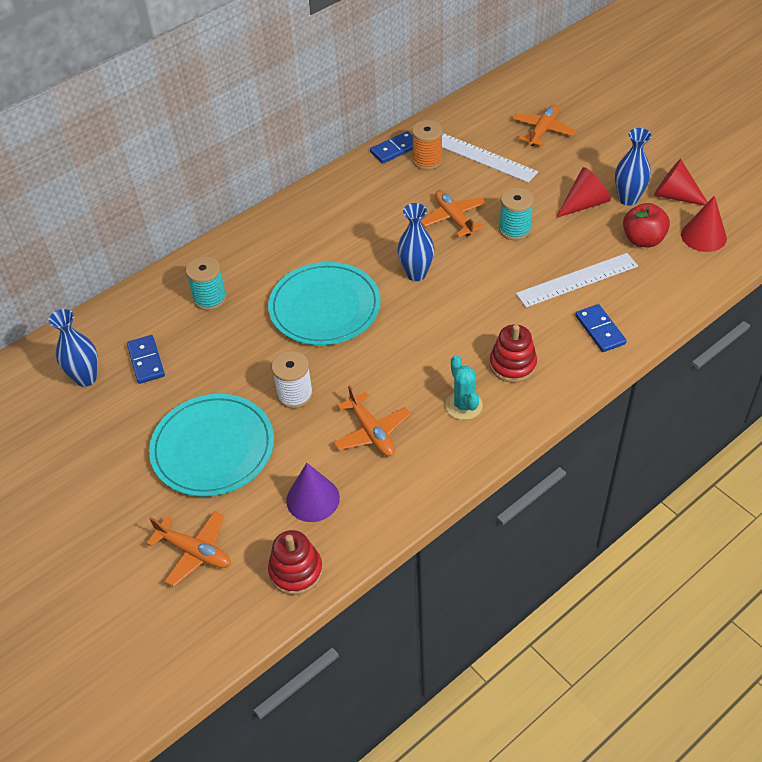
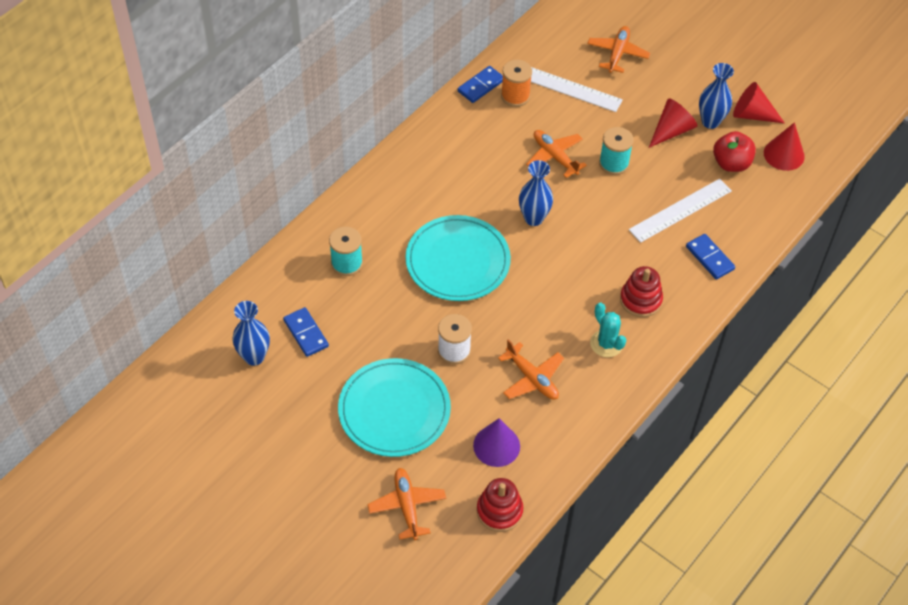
camera: 15 degrees left, 5 degrees up
(194, 552) = (407, 506): orange plane -> orange plane turned 120 degrees counterclockwise

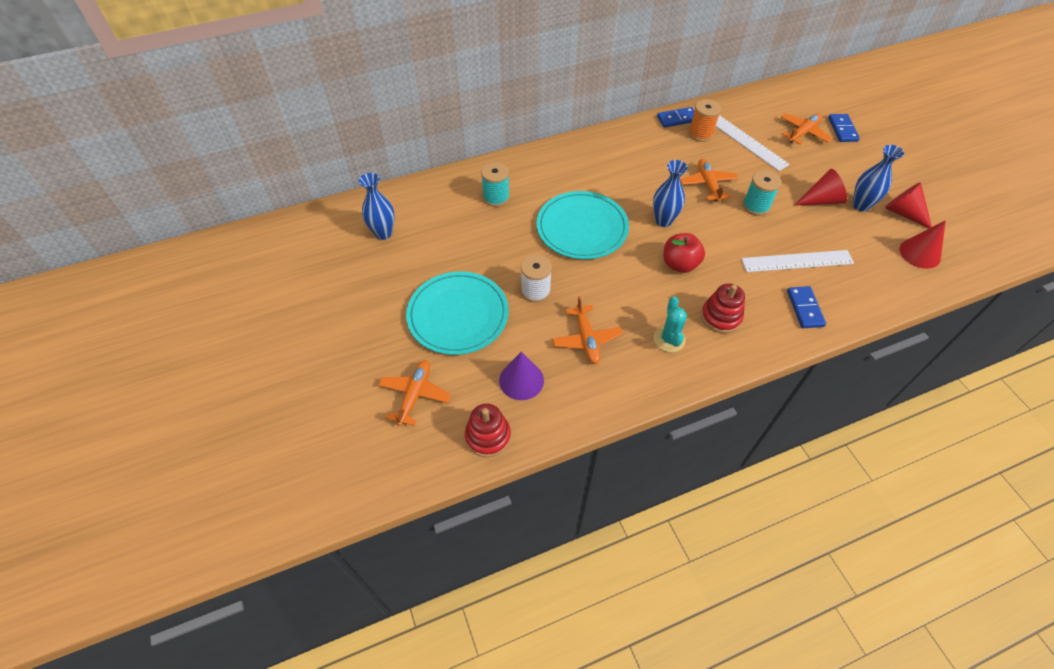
camera: 30 degrees right, 0 degrees up
(306, 333) = (432, 232): blue domino -> blue domino (842, 129)
(731, 163) = (864, 242): red apple -> red apple (679, 264)

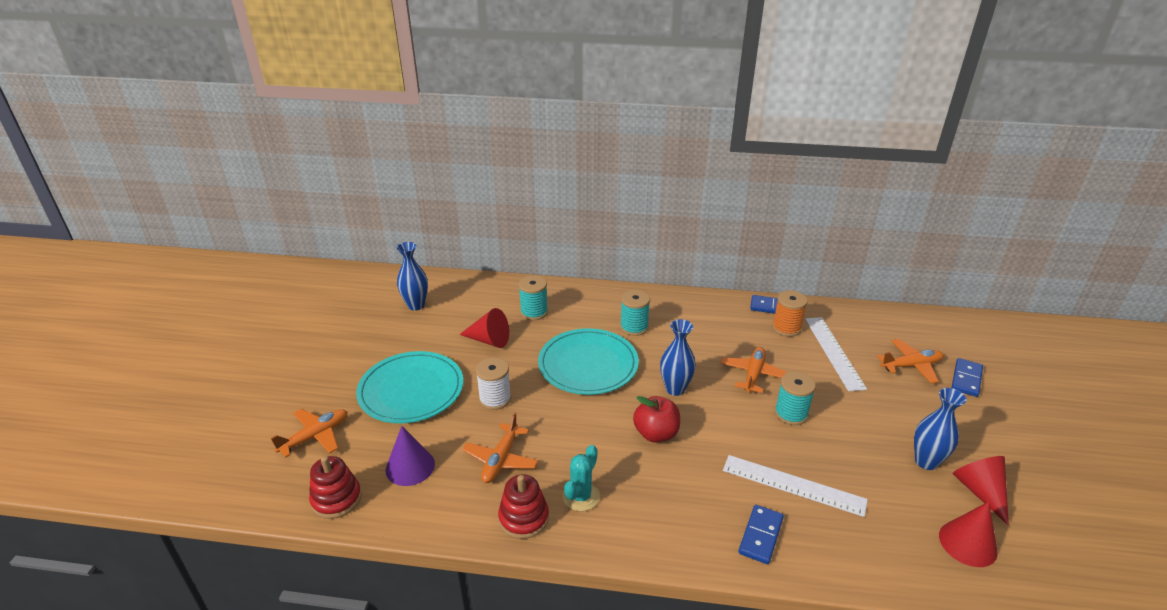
camera: 30 degrees right, 20 degrees down
(589, 179) = (634, 327): none -> turquoise spool
(721, 317) = (655, 500): red stacking toy -> red stacking toy (523, 518)
(821, 200) = (878, 437): red cone -> red cone (489, 340)

